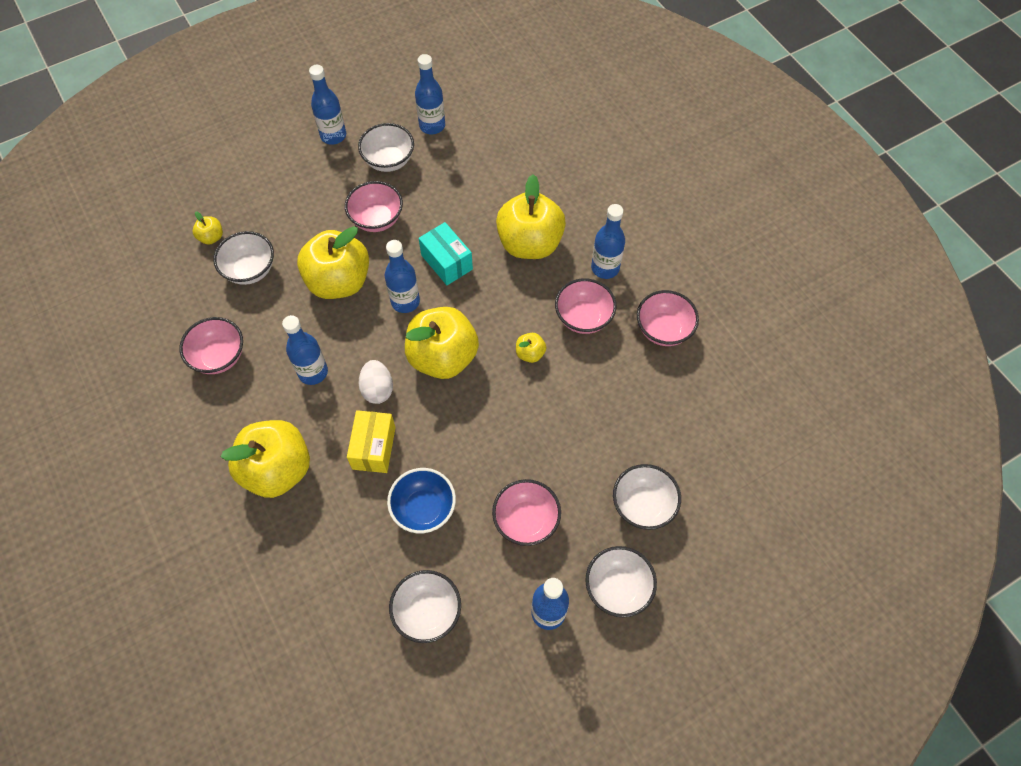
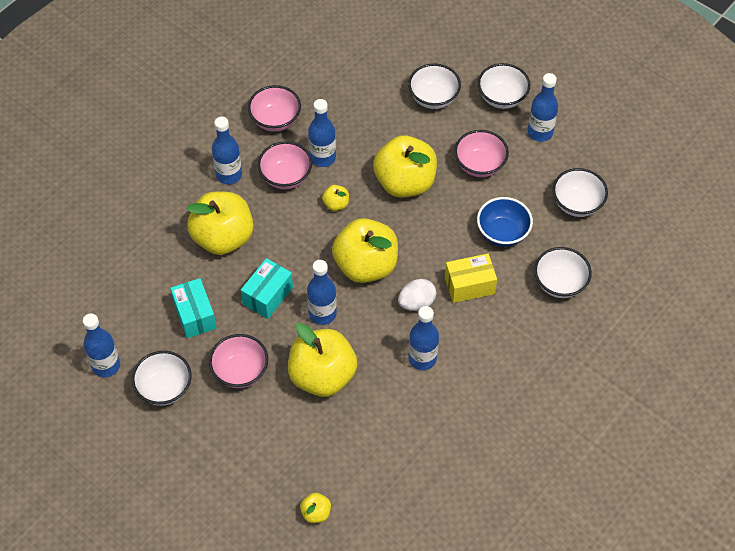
camera: 110 degrees left, 5 degrees down
(219, 357) = (440, 442): pink bowl -> none
(250, 270) = (339, 458): white bowl -> white bowl (560, 283)
(277, 469) = (520, 347): yellow apple -> yellow apple (405, 182)
(333, 136) = (148, 454): blue bottle -> blue bottle (322, 157)
(452, 200) = (195, 315): none -> turquoise box

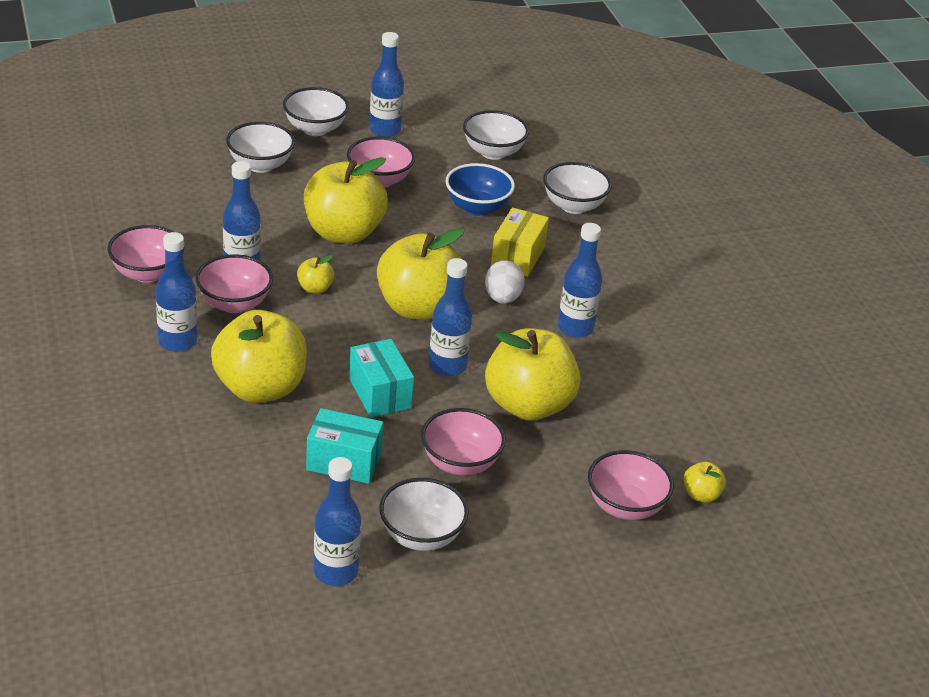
camera: 60 degrees left, 20 degrees down
(271, 477) = (625, 506): none -> pink bowl

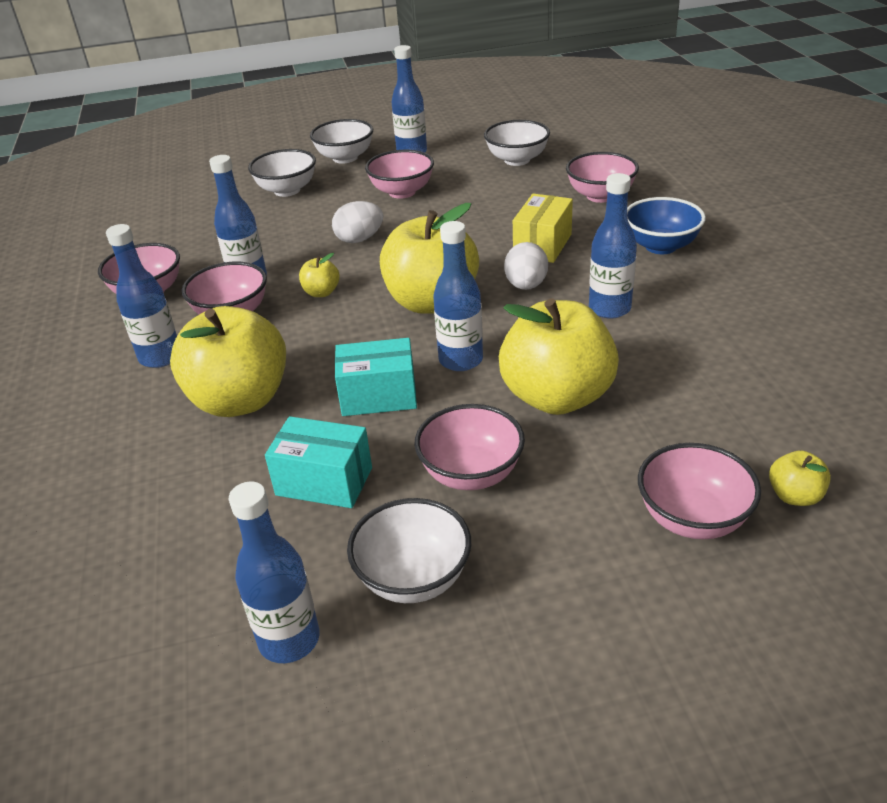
camera: 10 degrees right, 0 degrees up
(343, 232) = (359, 239): yellow apple -> white egg
(379, 393) = (378, 396): turquoise box -> turquoise box turned 75 degrees counterclockwise
(477, 207) = (500, 206): blue bowl -> blue bowl (661, 246)
(573, 206) = (600, 196): white bowl -> pink bowl

